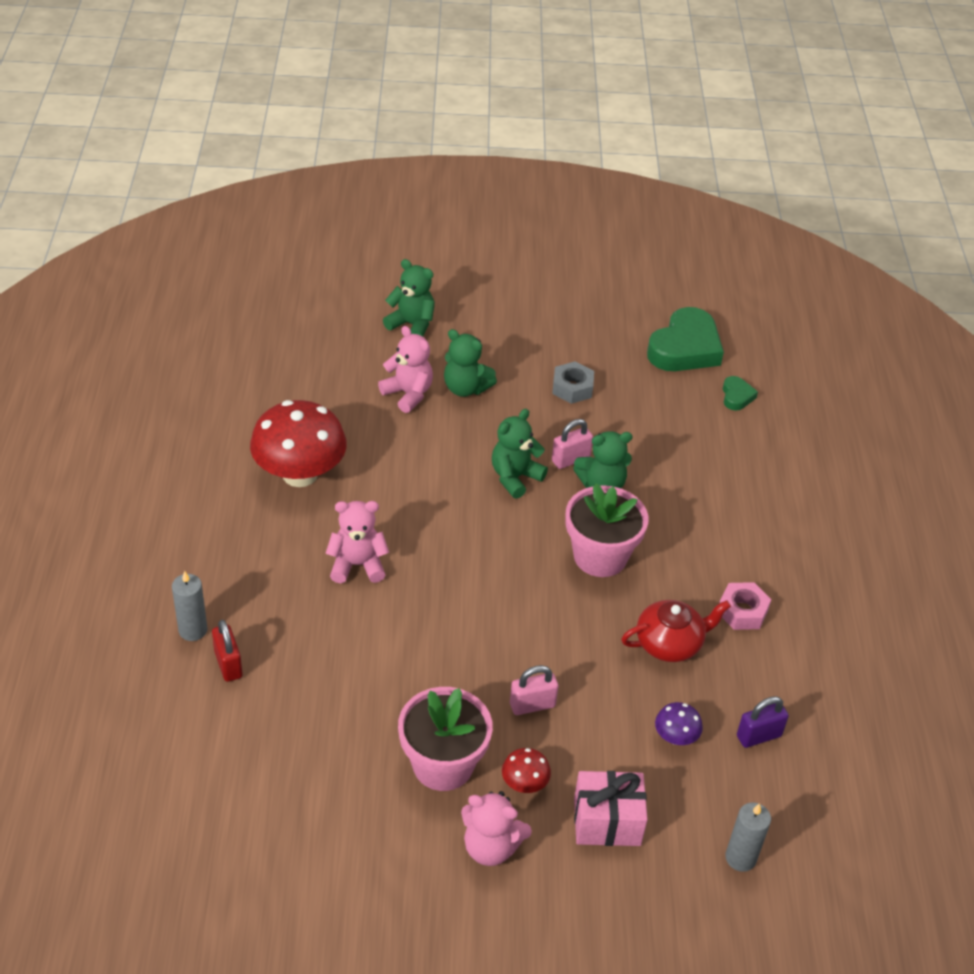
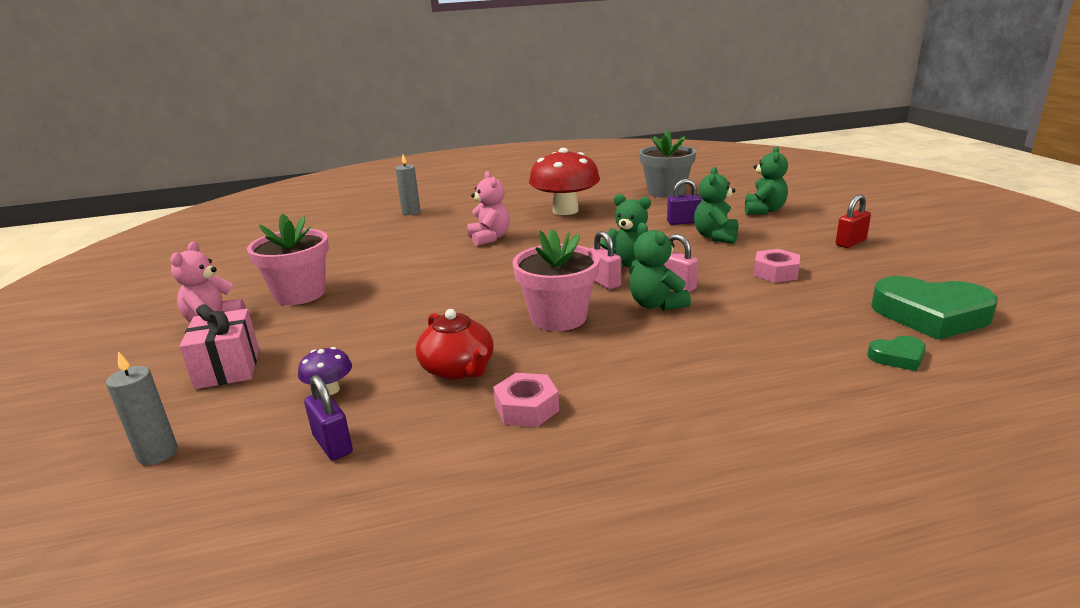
camera: 80 degrees right, 20 degrees down
(228, 664) = (385, 224): red padlock -> red padlock (850, 243)
(292, 368) = (666, 192): none -> grey flower pot
(408, 394) = (683, 222): pink teddy bear -> purple padlock
(524, 784) = (277, 326): red mushroom -> none
(532, 705) = (364, 316): pink padlock -> pink padlock (604, 282)
(572, 388) = (775, 272): grey nut -> pink nut

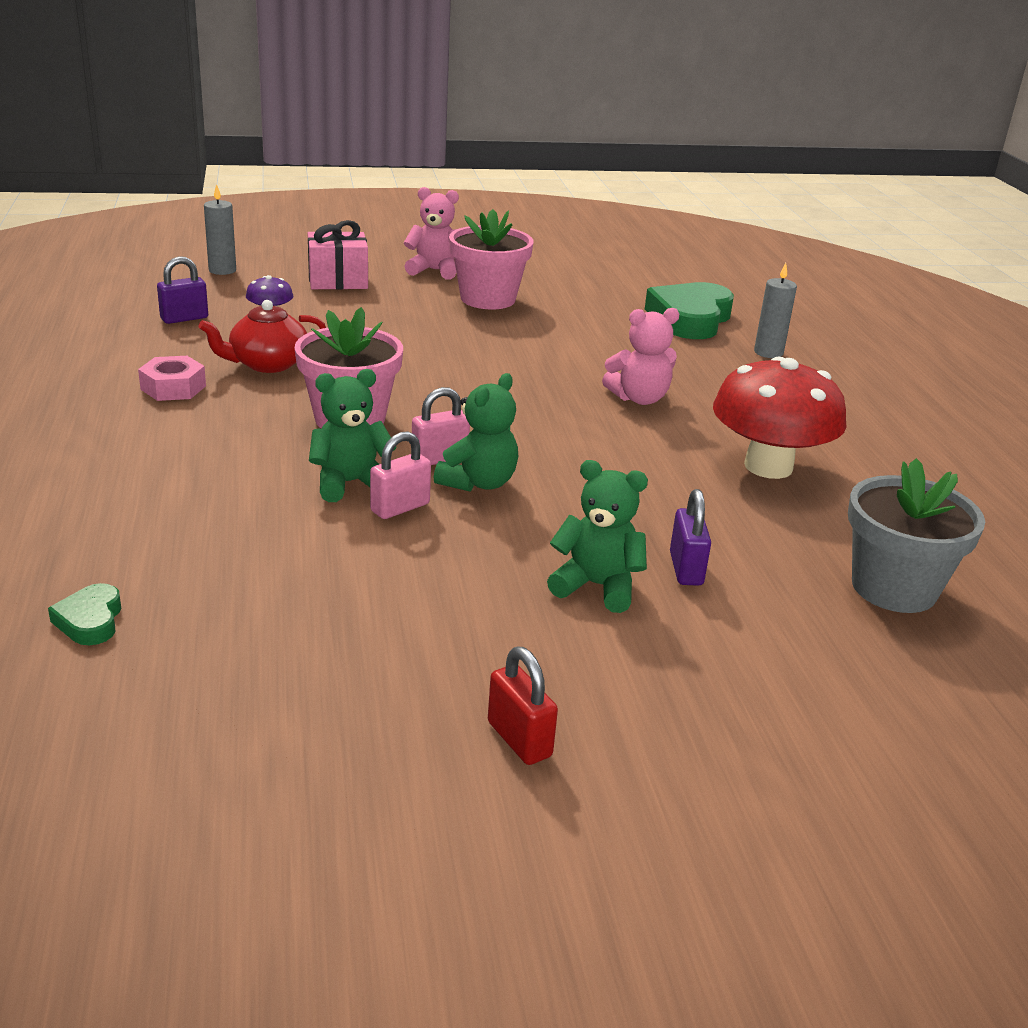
camera: 90 degrees right, 5 degrees up
(763, 210) = (750, 685): green teddy bear -> none
(775, 272) = (409, 604): pink nut -> none
(930, 315) = (174, 703): green heart -> green heart (690, 319)

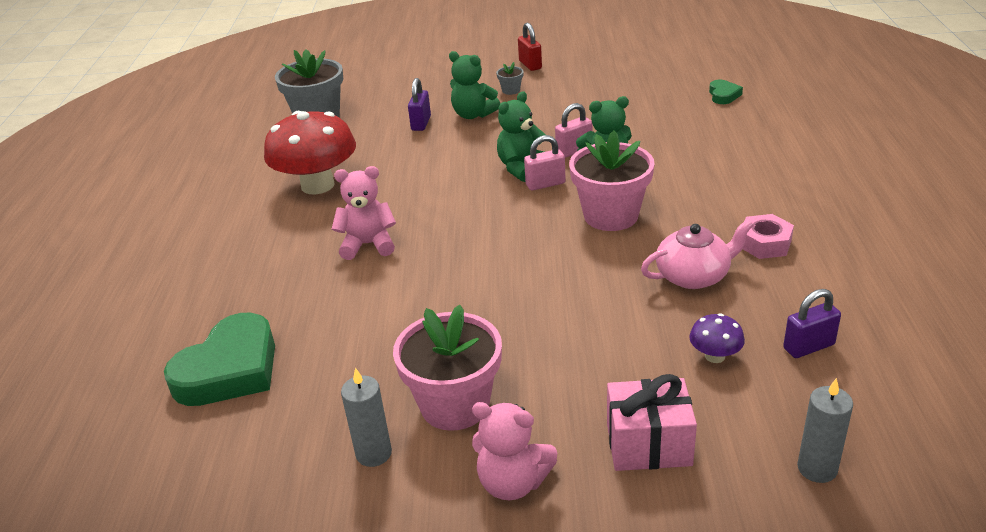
camera: 165 degrees left, 5 degrees up
(267, 364) = (693, 276): red teapot -> pink teapot
(542, 650) = (511, 90): none -> grey flower pot
(768, 352) = (196, 311): grey candle -> grey candle (374, 453)

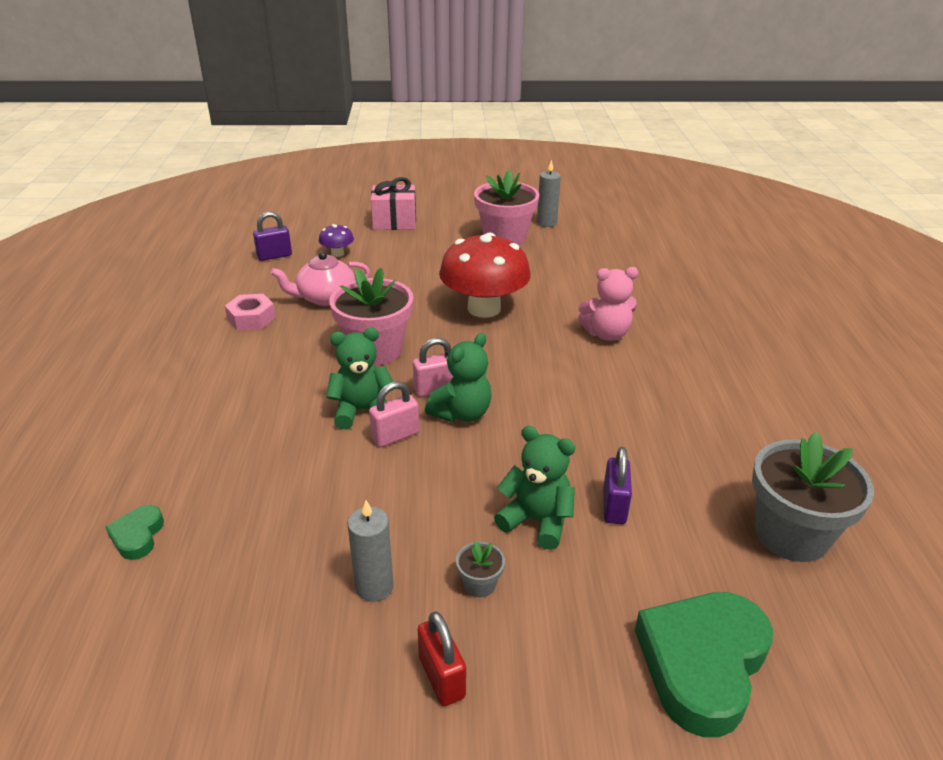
camera: 175 degrees right, 0 degrees up
(230, 370) = (661, 257): green heart -> green heart (702, 664)
(317, 185) = (702, 404): red mushroom -> red mushroom (484, 308)
(513, 482) = (469, 212): pink teddy bear -> none
(817, 468) = (312, 213): grey candle -> grey candle (374, 587)

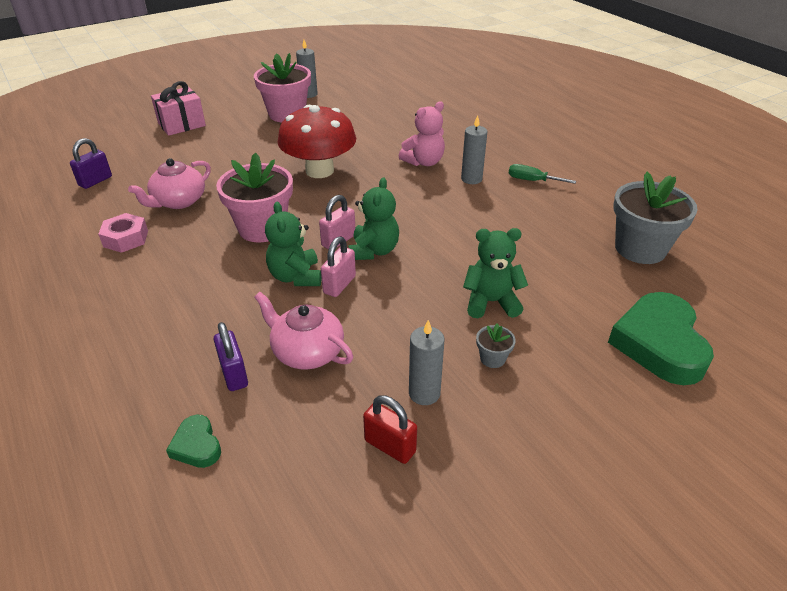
camera: 30 degrees left, 5 degrees up
(304, 491) = (307, 352): none -> pink teapot
(337, 253) = (154, 163): purple mushroom -> none
(362, 411) = (296, 276): green teddy bear -> green teddy bear turned 60 degrees counterclockwise
(441, 677) = (523, 428): red padlock -> red padlock (390, 446)
(614, 506) = (530, 273): purple padlock -> purple padlock (234, 374)
(645, 371) = (471, 179): none -> grey candle
(721, 398) = (532, 180): none -> green screwdriver

